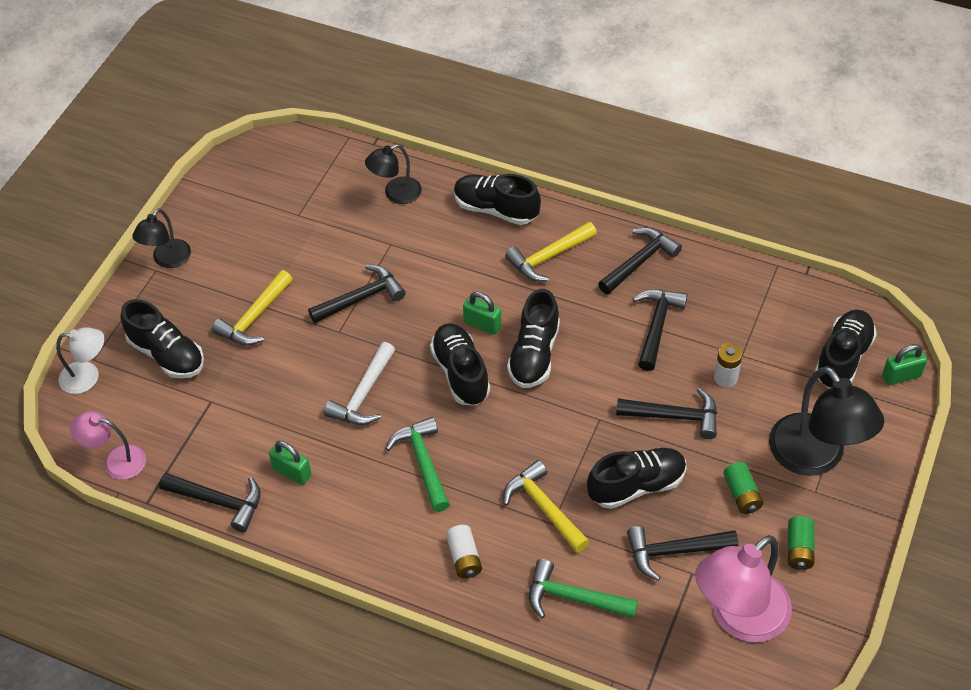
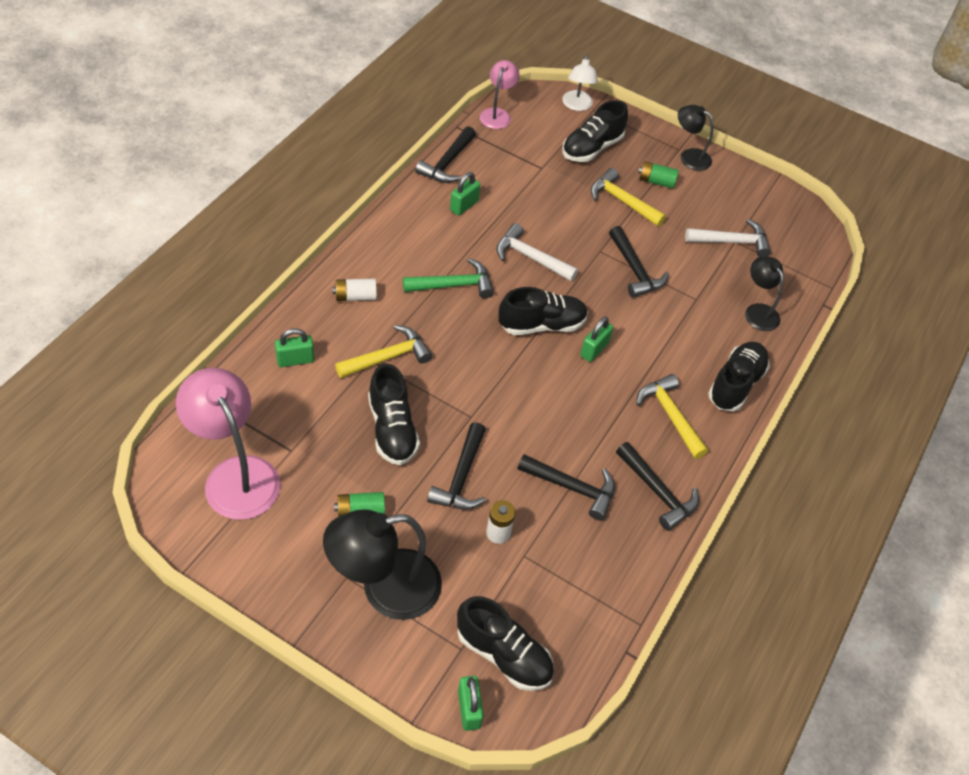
camera: 90 degrees right, 0 degrees up
(300, 217) = (732, 242): none -> white hammer
(534, 354) = (553, 381): black shoe -> none
(573, 598) = (295, 360): green hammer -> green padlock
(674, 552) = (316, 442): black hammer -> none
(799, 549) = (288, 543): green battery -> green battery (656, 181)

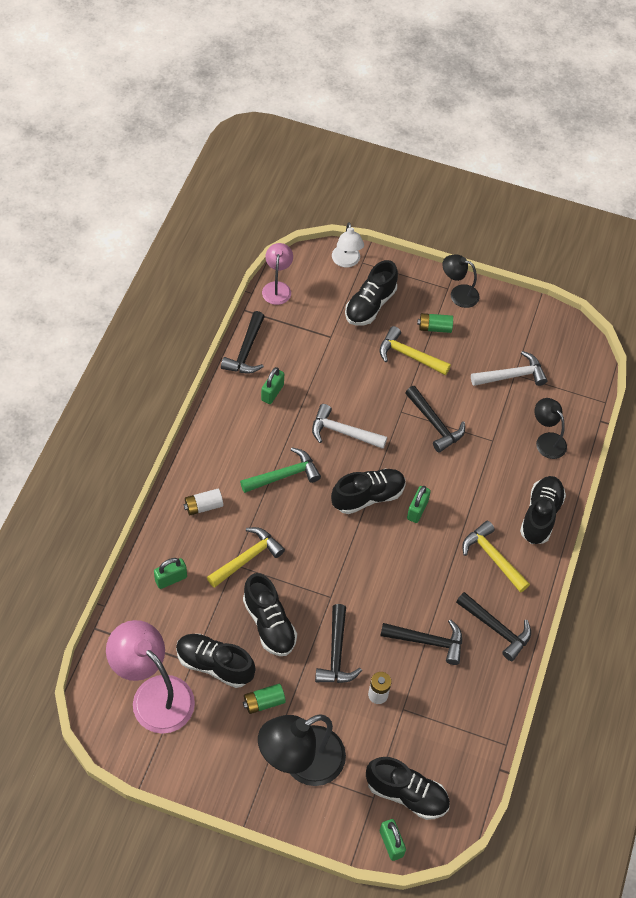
camera: 10 degrees left, 5 degrees up
(316, 458) = (214, 665): none -> black shoe

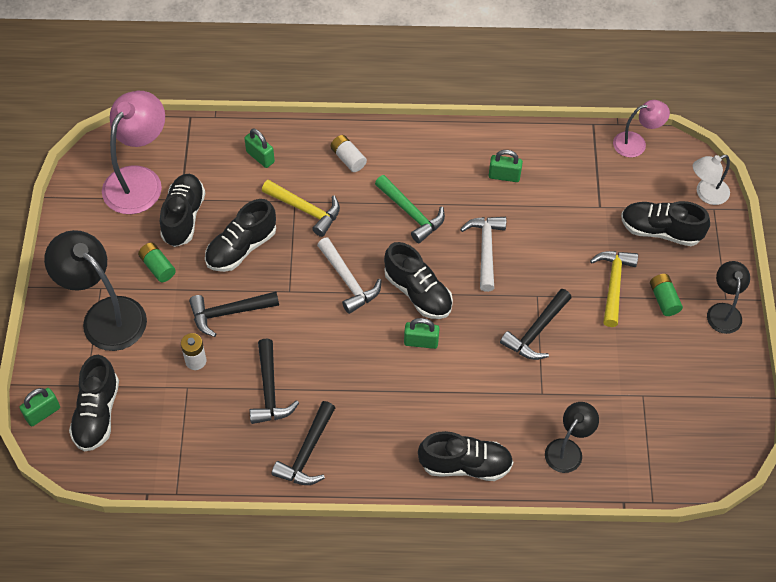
camera: 75 degrees right, 0 degrees up
(246, 351) = (543, 140): black hammer -> none
(492, 557) = (393, 428): yellow hammer -> none
(512, 375) = (639, 393): white hammer -> white hammer (348, 281)

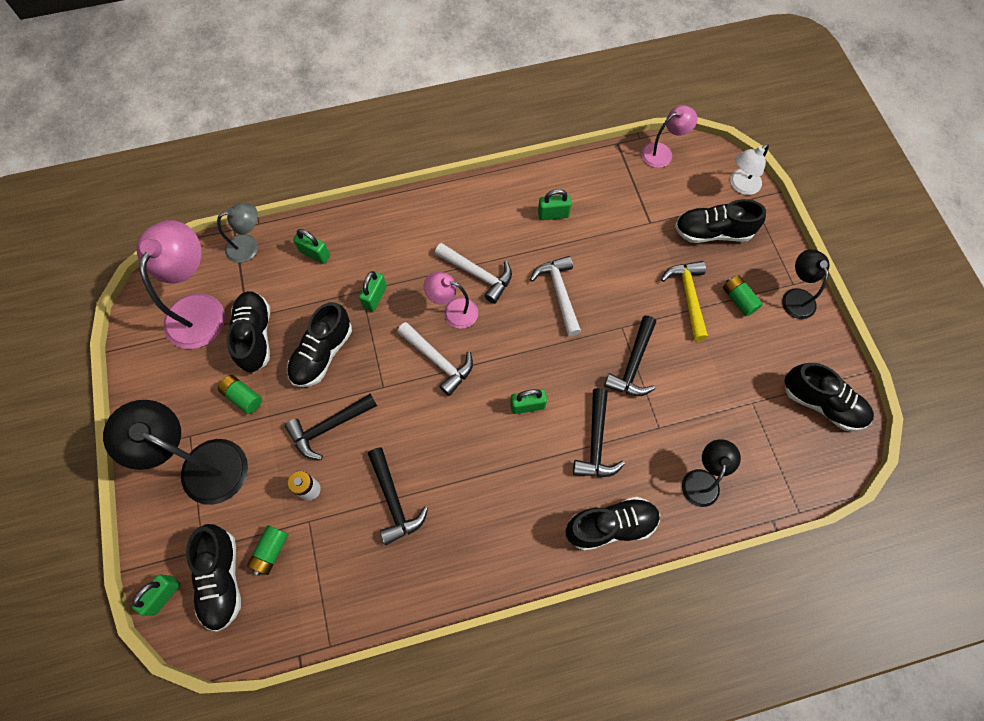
camera: 15 degrees left, 10 degrees up
(146, 403) = (271, 551): none -> green battery
(200, 135) = (249, 246): none -> grey lamp
(306, 210) = (375, 297): yellow hammer -> green padlock
(307, 453) = (451, 559): black hammer -> black hammer (596, 442)
(348, 158) = (401, 234): white battery -> none
(377, 240) = (453, 311): none -> pink lamp
(411, 213) = (478, 274): green hammer -> white hammer
(418, 293) = (509, 354): black shoe -> black shoe (821, 403)

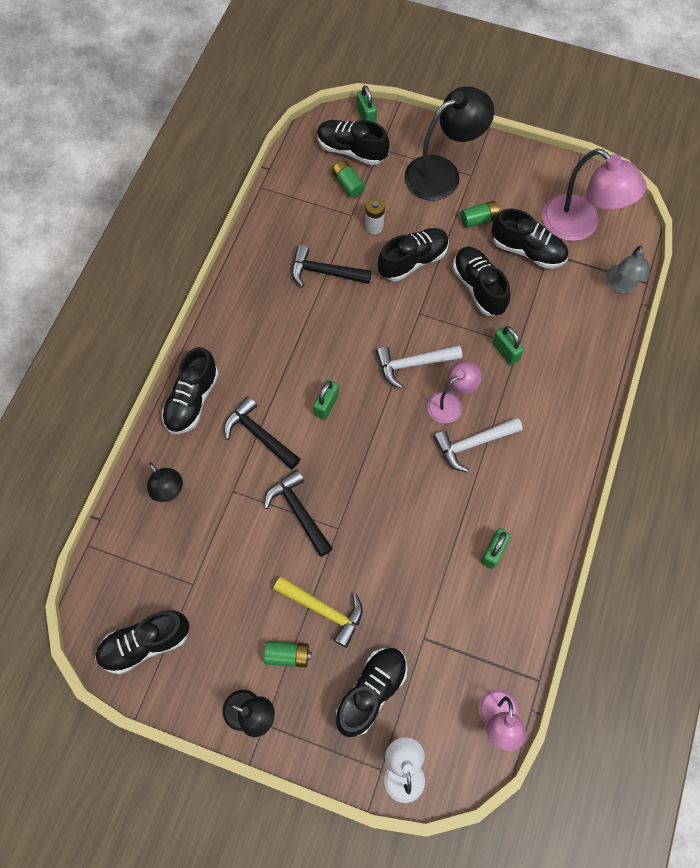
camera: 125 degrees right, 0 degrees up
(315, 254) = (580, 329): green padlock -> none
(328, 427) = (413, 261): black hammer -> black shoe
(559, 293) = (407, 499): white hammer -> none

